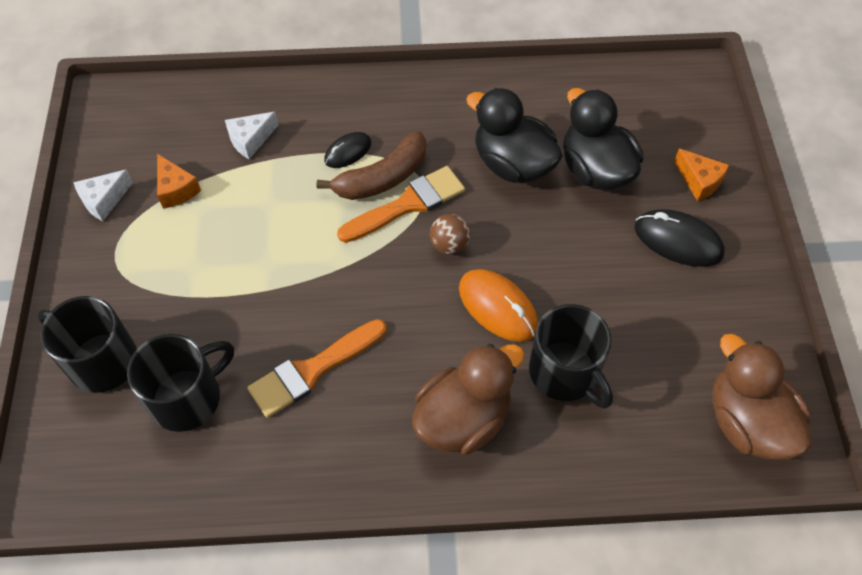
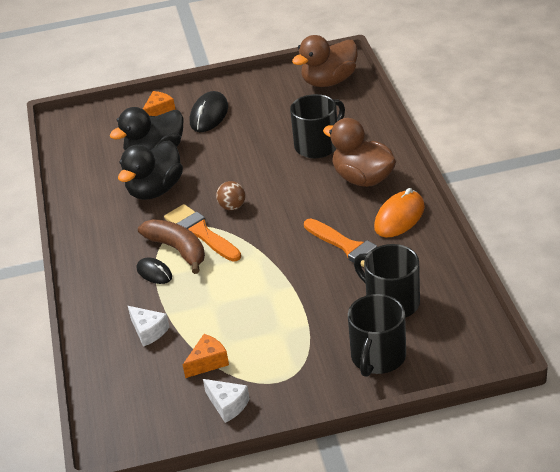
camera: 95 degrees left, 20 degrees down
(498, 307) = (278, 178): orange mouse -> orange mouse (399, 217)

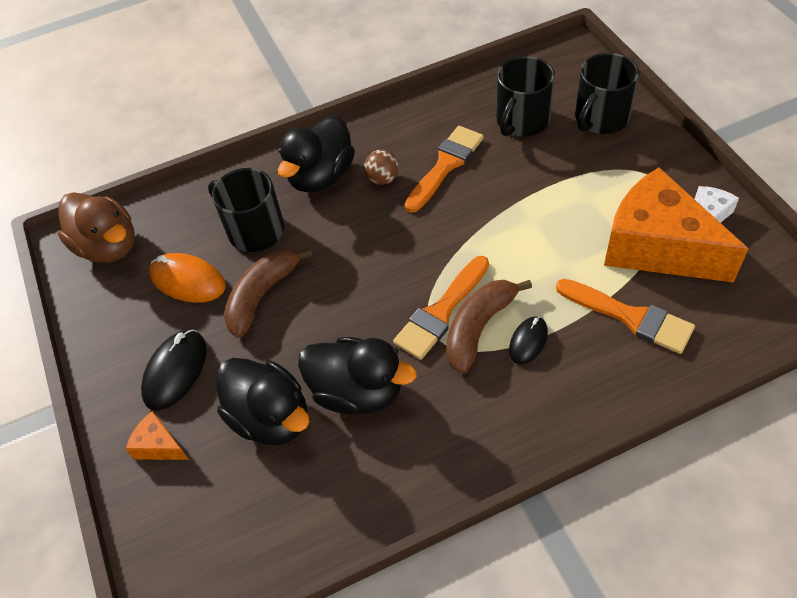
camera: 100 degrees left, 15 degrees up
(148, 331) = (631, 317): white cheese -> orange brush
(208, 362) = (657, 247): orange cheese -> orange cheese, size x2.42
(209, 115) = (175, 371): black mouse -> black mouse turned 75 degrees counterclockwise
(232, 207) = (385, 290): brown ball -> brown ball (382, 179)
(254, 149) = (262, 295): none -> brown banana
(363, 178) = (321, 176): brown duck -> black duck
(377, 357) = (600, 118): black mug -> black mug turned 120 degrees clockwise
(399, 217) = (388, 135): orange mouse -> orange mouse (188, 281)

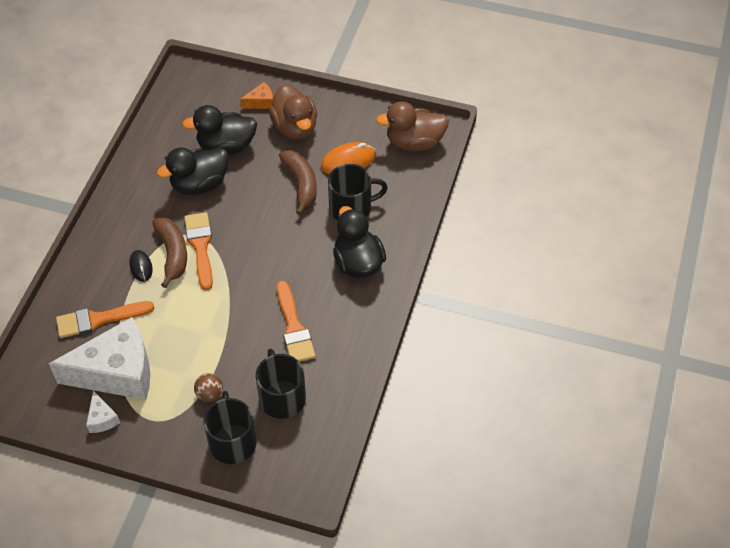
camera: 125 degrees right, 0 degrees up
(175, 371) = (295, 127): black mouse -> brown duck
(382, 179) = (320, 290): brown ball -> brown ball (210, 394)
(657, 247) = (117, 373): orange cheese -> white cheese

